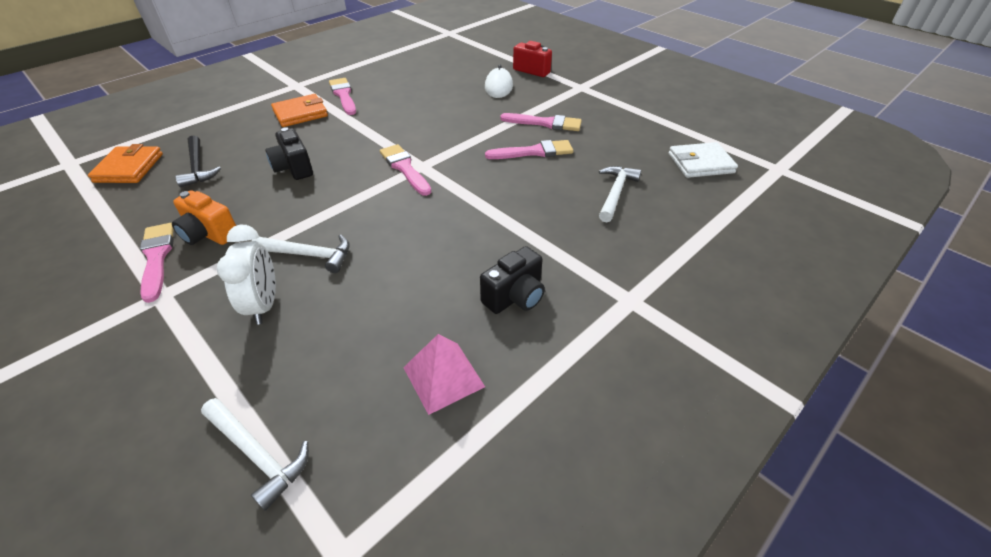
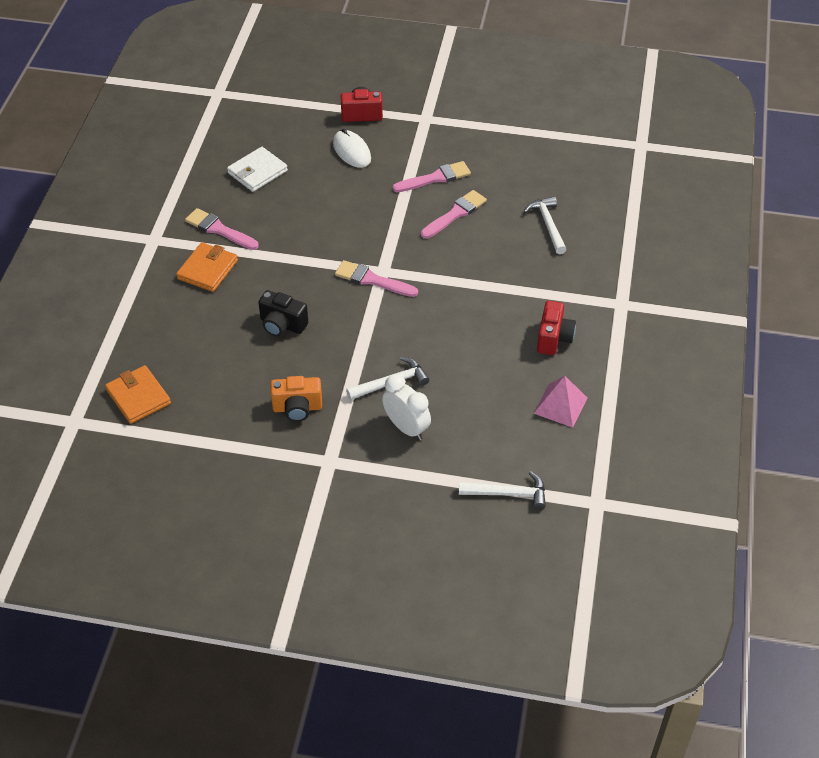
camera: 35 degrees left, 5 degrees up
(157, 258) = (286, 443): pink brush -> none
(198, 167) = (199, 365): black hammer -> none
(515, 297) = (554, 338): black camera -> red camera
(700, 163) = (585, 166): white wallet -> white wallet (257, 172)

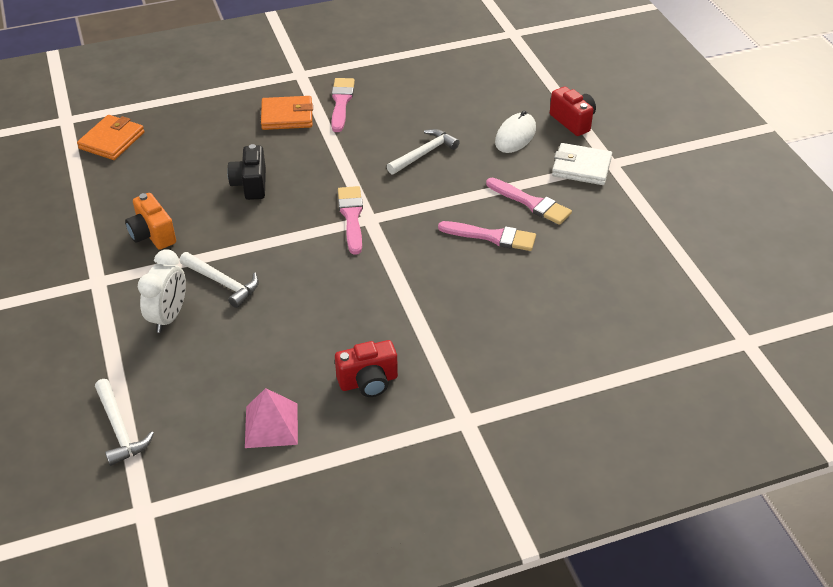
camera: 60 degrees right, 5 degrees down
(257, 172) = (433, 94): white wallet -> white wallet (581, 167)
(547, 225) = (539, 312): white hammer -> white hammer (424, 153)

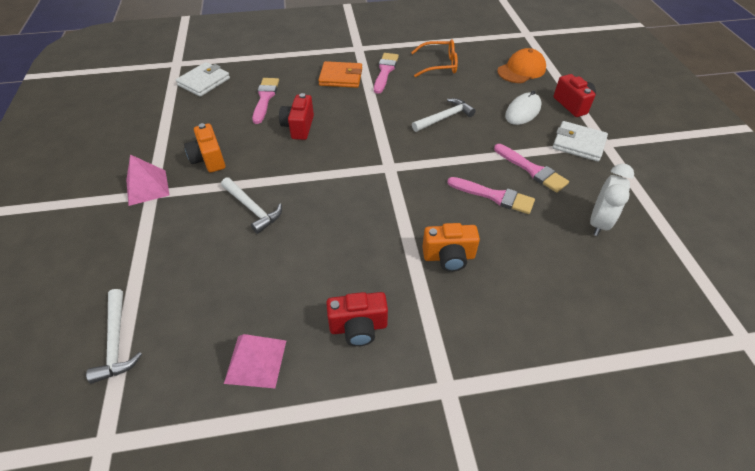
camera: 10 degrees right, 5 degrees up
(90, 275) = (147, 187): none -> pink pyramid
(112, 140) = (204, 82): orange wallet -> white wallet
(169, 317) = (198, 234): white clock -> white clock (598, 222)
(250, 184) = (299, 127): black camera -> red camera
(351, 217) = (375, 163): pink brush -> pink brush (265, 98)
(407, 87) = (439, 65): none -> orange glasses
(450, 305) = (449, 257): none -> orange camera
(509, 83) = (521, 70): none -> orange cap

